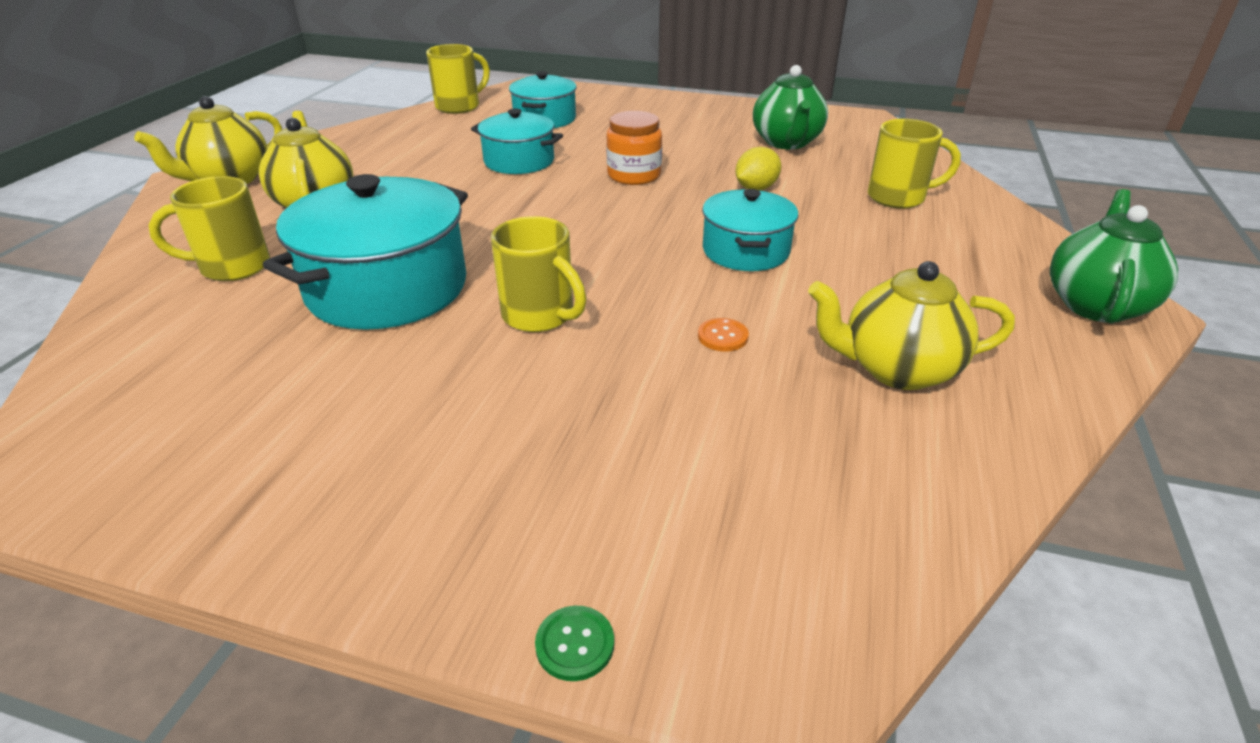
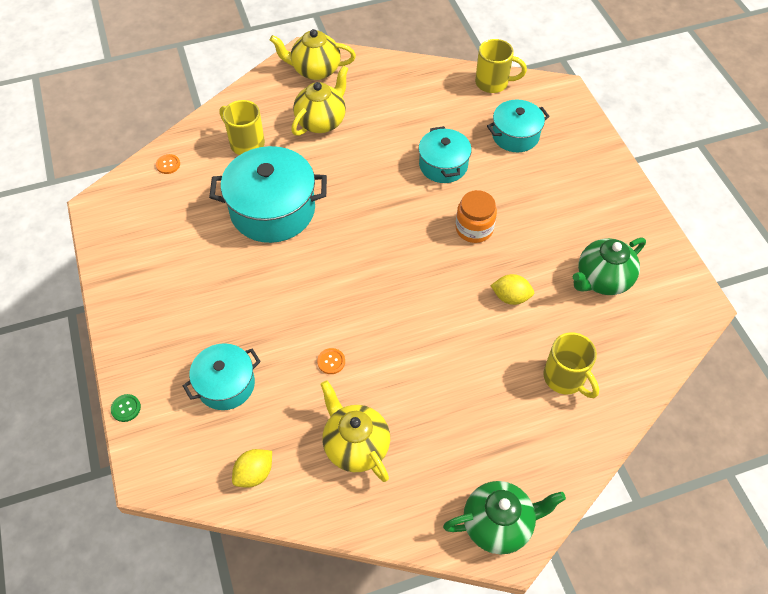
camera: 55 degrees right, 20 degrees up
(119, 352) = (168, 164): none -> orange button
(540, 316) = (294, 281): yellow mug -> none
(745, 251) = (424, 330): turquoise pot -> turquoise pot (226, 384)
(885, 500) = (254, 474): none -> yellow lemon

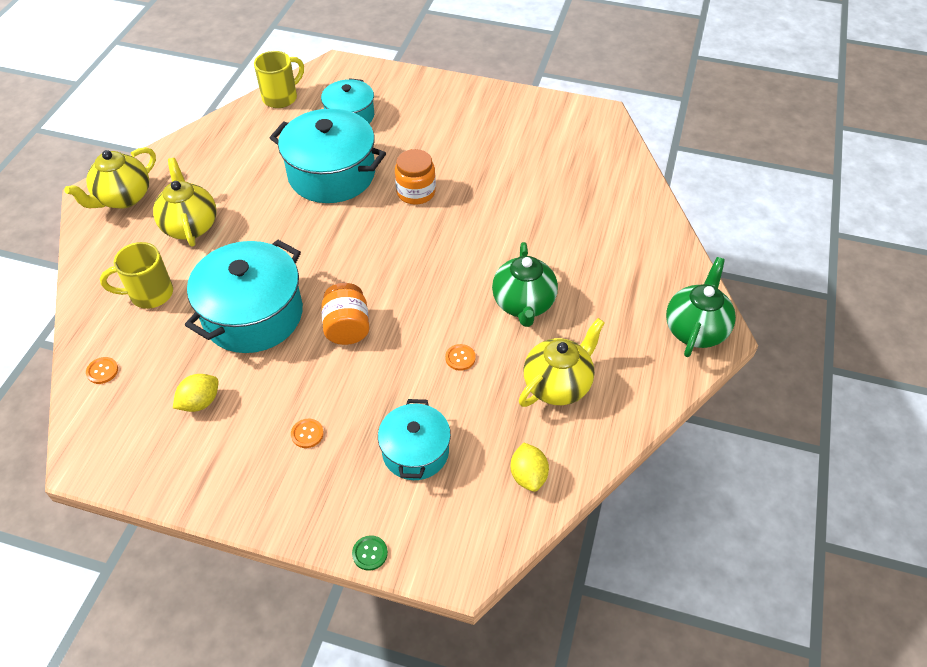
camera: 55 degrees left, 5 degrees down
(196, 308) = (307, 434): none -> orange button
(304, 272) = (347, 327): none -> orange jar
(355, 446) = (557, 385): yellow teapot -> yellow teapot turned 135 degrees clockwise
(443, 165) = (331, 174): turquoise pot -> turquoise pot, size x1.68
(510, 297) = (502, 208): yellow lemon -> yellow lemon (200, 402)
(565, 378) = (601, 219): yellow mug -> none
(602, 280) = (534, 149): green teapot -> green teapot (523, 304)

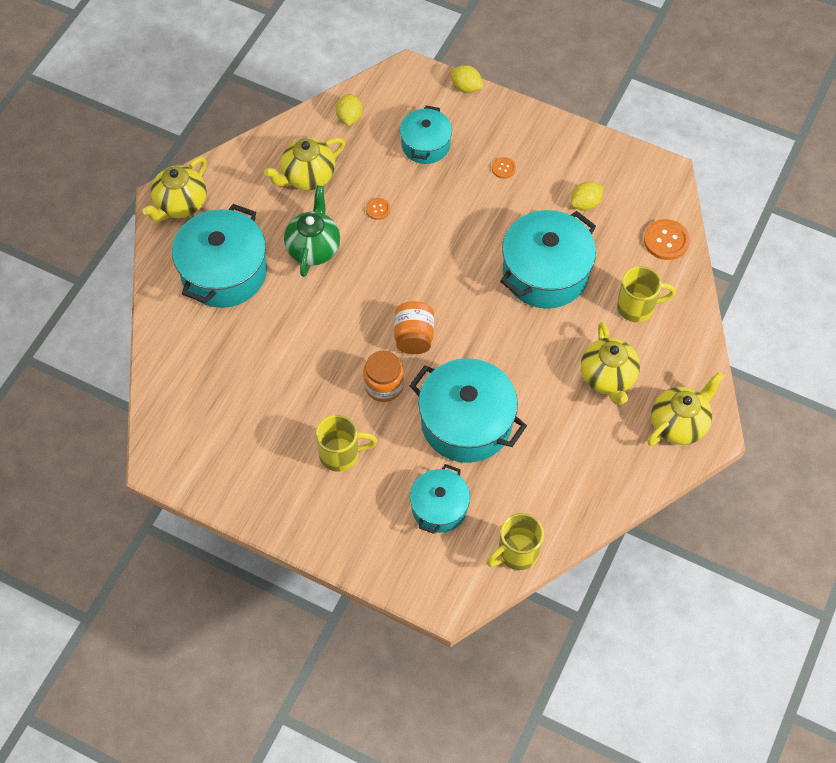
camera: 170 degrees left, 10 degrees up
(102, 371) = (666, 240): orange button -> orange button, size x1.83
(347, 327) = (466, 249): orange jar -> orange jar (414, 337)
(370, 553) = (466, 87): green button -> yellow lemon
(444, 139) = (341, 454): none -> yellow mug
(612, 267) = (224, 272): none -> turquoise pot
(695, 330) = (180, 205): green teapot -> yellow teapot

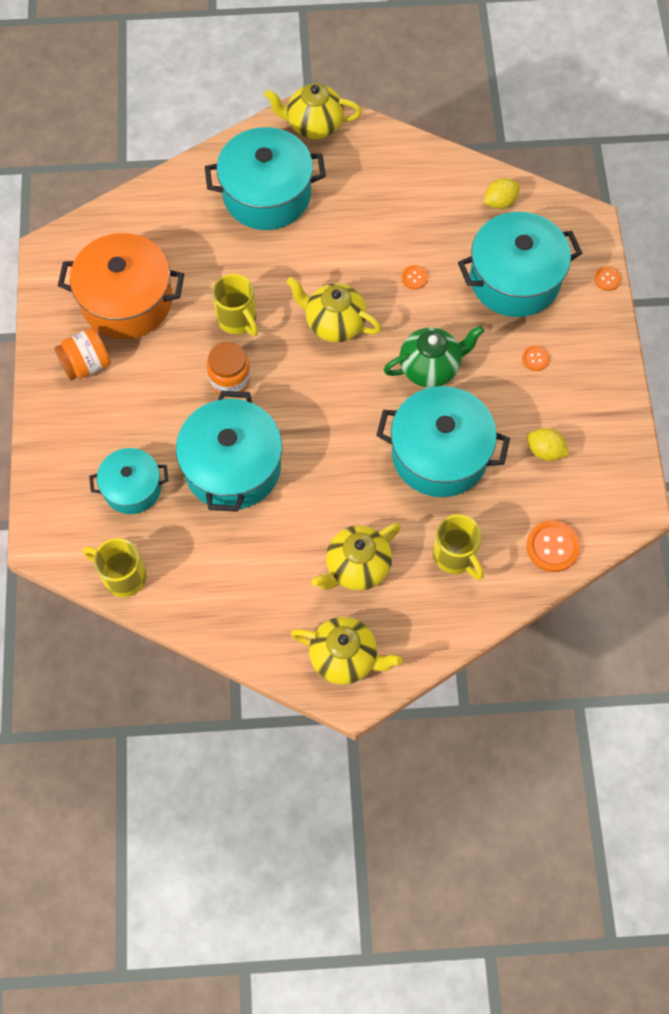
camera: 60 degrees right, 5 degrees up
(254, 427) = (127, 301): none -> orange pot
(307, 177) = (410, 204): yellow teapot -> yellow teapot (334, 323)
(313, 248) = (337, 249): green teapot -> green teapot (430, 368)
(341, 454) = (140, 381): yellow mug -> yellow mug (238, 319)
(414, 337) = (296, 378): orange jar -> orange jar (86, 364)
(425, 145) = (515, 279): turquoise pot -> turquoise pot, size x1.68
(466, 87) = (607, 279): yellow lemon -> orange button

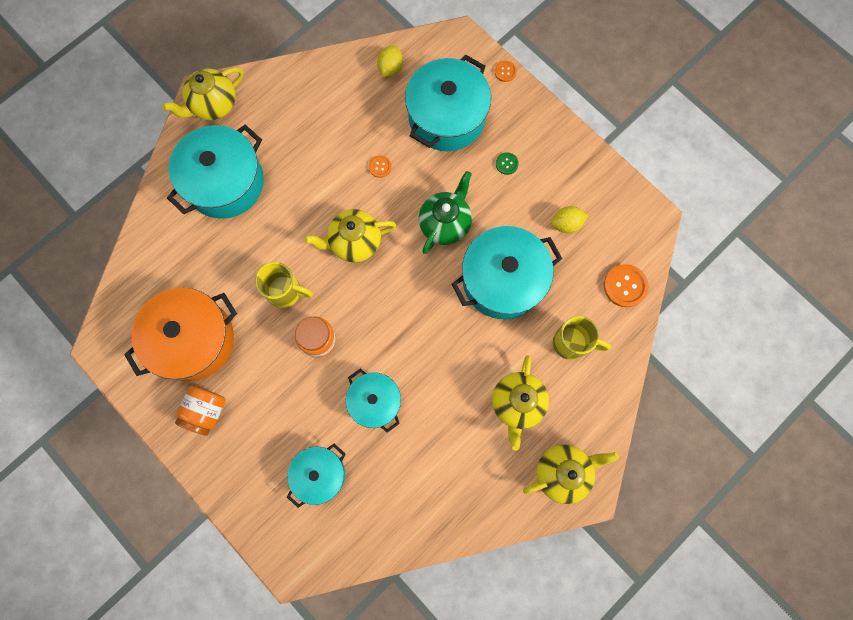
camera: 40 degrees left, 10 degrees up
(122, 576) = (369, 543): yellow mug -> none
(232, 467) = (375, 402): turquoise pot -> turquoise pot, size x0.60
(535, 359) = (506, 164): orange button -> green button

